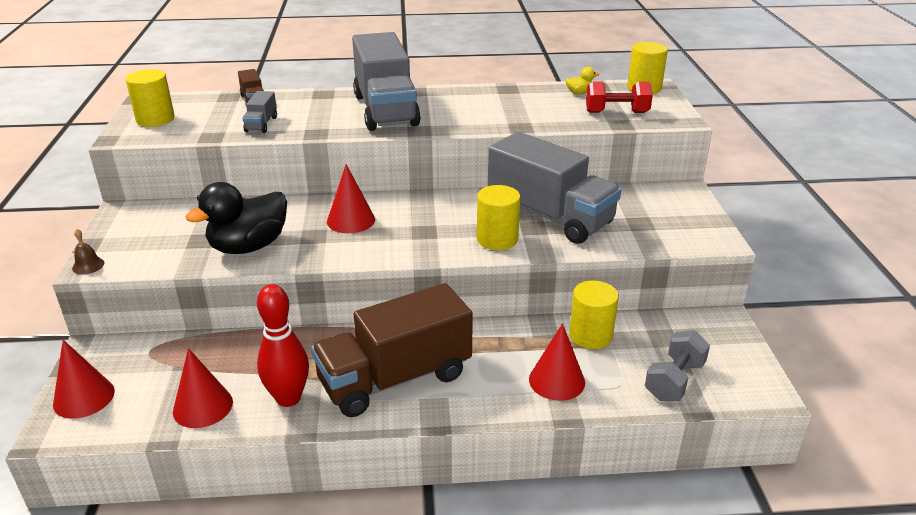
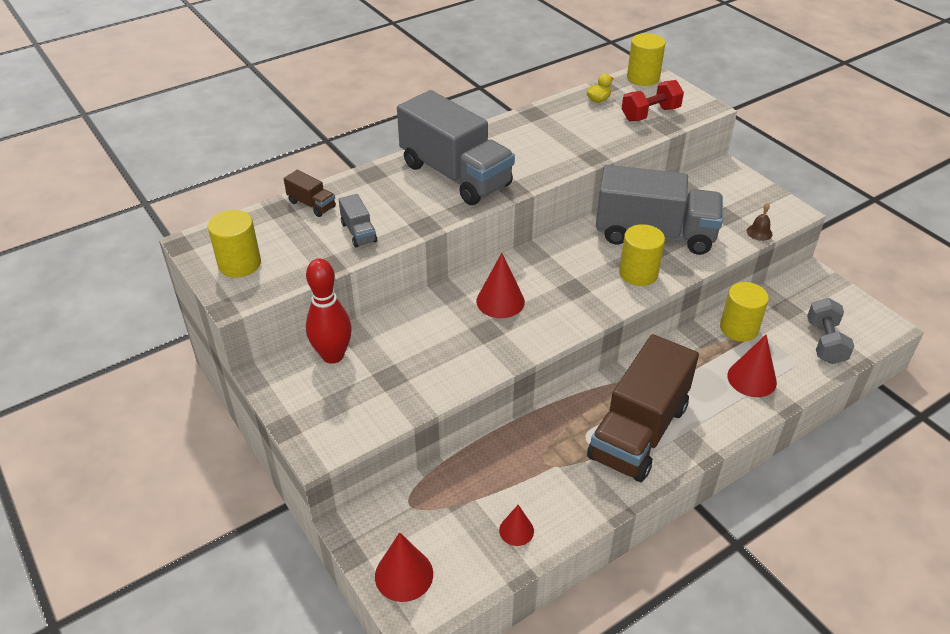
camera: 30 degrees left, 10 degrees up
(88, 265) = (315, 450): brown bell -> brown bell (759, 232)
(203, 406) = (516, 530): red cone -> red cone, size x0.62
(248, 246) = (442, 365): black duck -> none
(288, 398) = (576, 489): red bowling pin -> red bowling pin (333, 355)

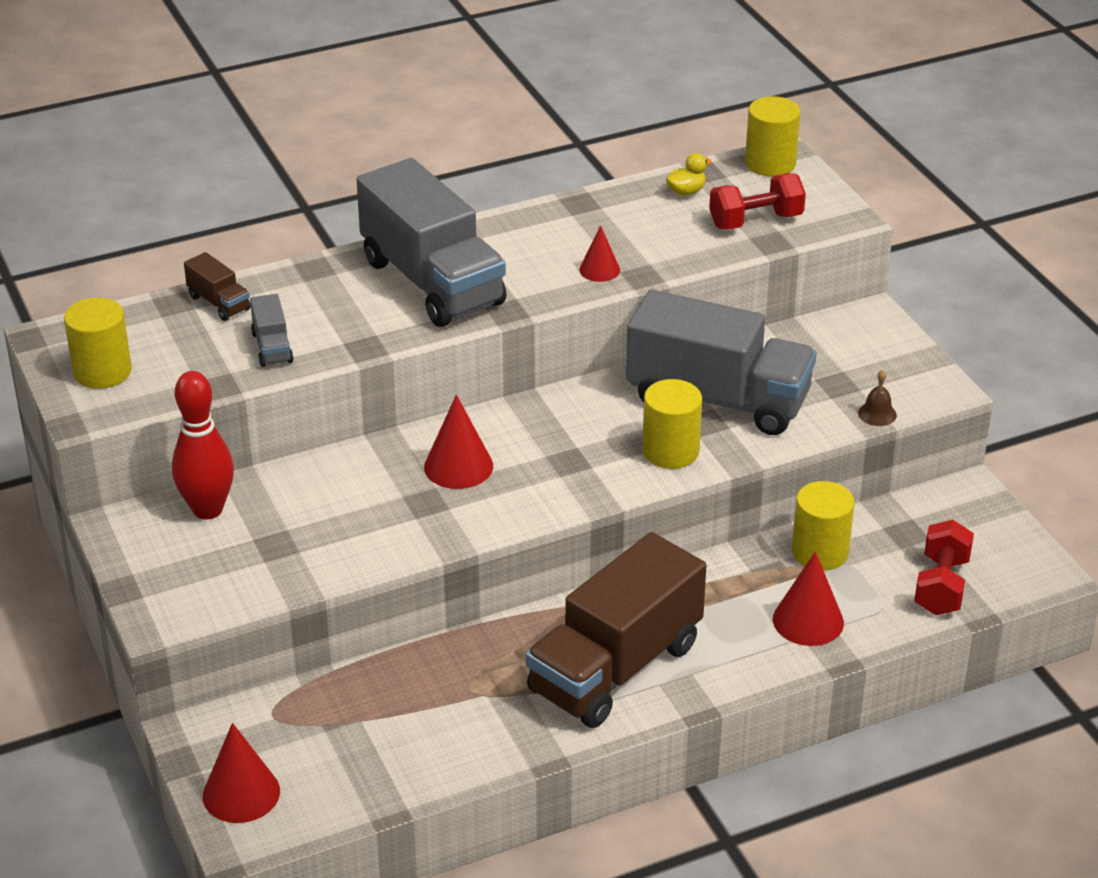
camera: 10 degrees right, 5 degrees down
(516, 530) = (403, 763): red cone -> red cone (599, 270)
(825, 342) = (941, 586): grey dumbbell -> red dumbbell

